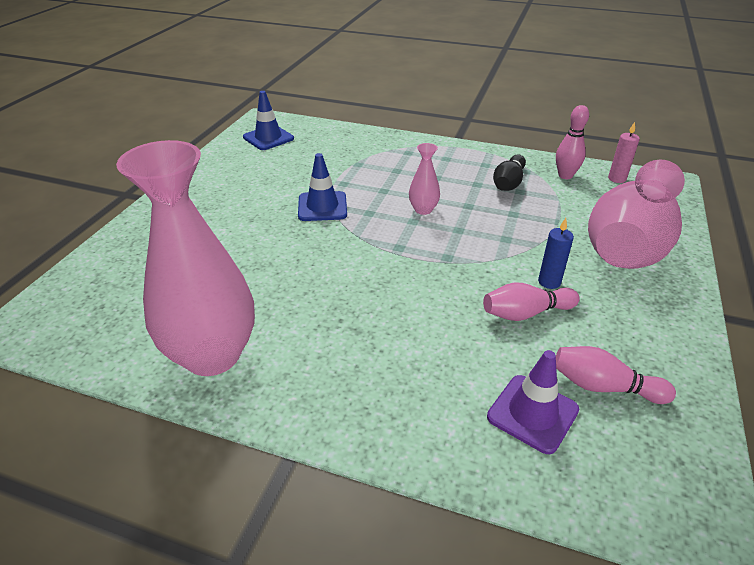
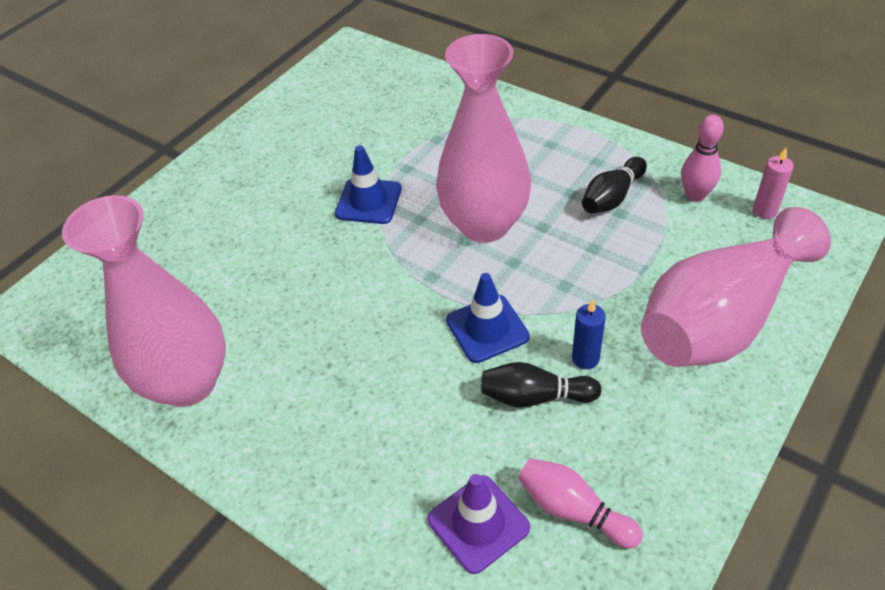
camera: 20 degrees right, 10 degrees up
(268, 138) = (345, 81): blue traffic cone -> blue traffic cone (487, 329)
(423, 210) = (484, 224): pink vase -> pink vase, size x2.35
(526, 313) = (535, 396): pink bowling pin -> black bowling pin

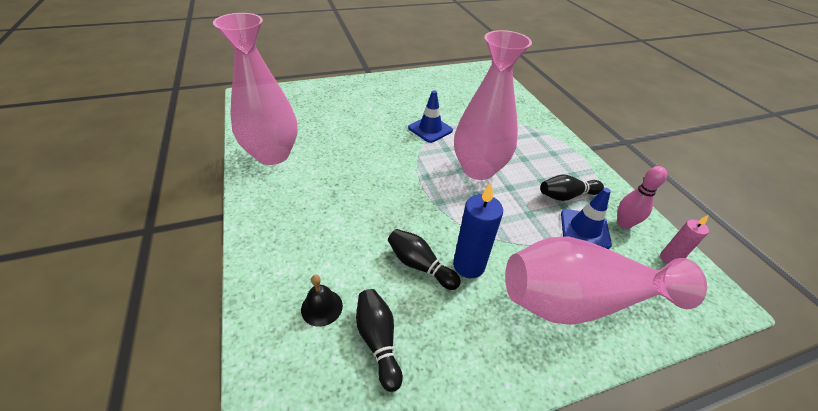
camera: 30 degrees right, 5 degrees down
(478, 523) = (322, 307): purple traffic cone -> black bell
(487, 329) = (429, 216): blue traffic cone -> blue traffic cone (584, 229)
(573, 510) = (378, 341): pink bowling pin -> black bowling pin
(585, 358) = (468, 265): blue candle -> blue candle, size x1.65

